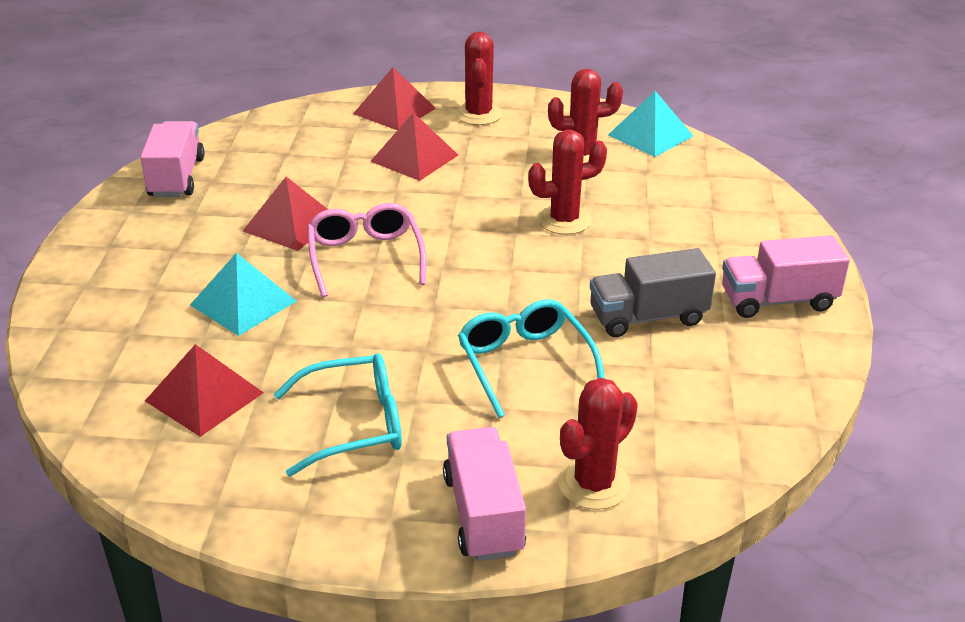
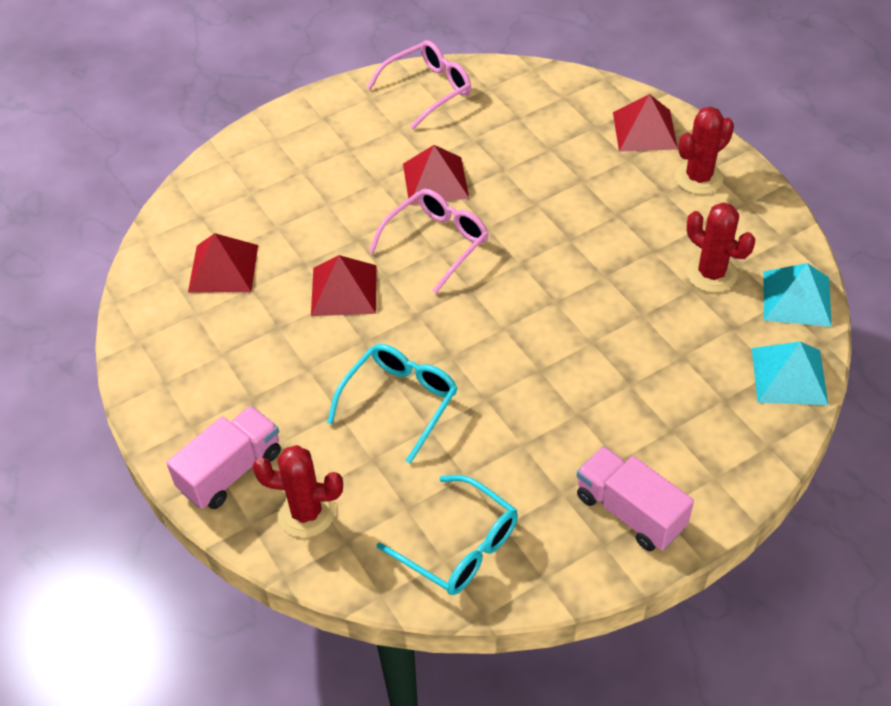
camera: 55 degrees right, 15 degrees up
(176, 178) = (428, 90): pink truck -> pink glasses
(243, 303) = (328, 220): turquoise pyramid -> turquoise pyramid (789, 375)
(354, 424) = (259, 355): turquoise glasses -> turquoise glasses (459, 546)
(414, 158) = (591, 184): red pyramid -> red pyramid (344, 290)
(564, 220) = (601, 319): red cactus -> none
(648, 317) = (524, 440): grey truck -> none

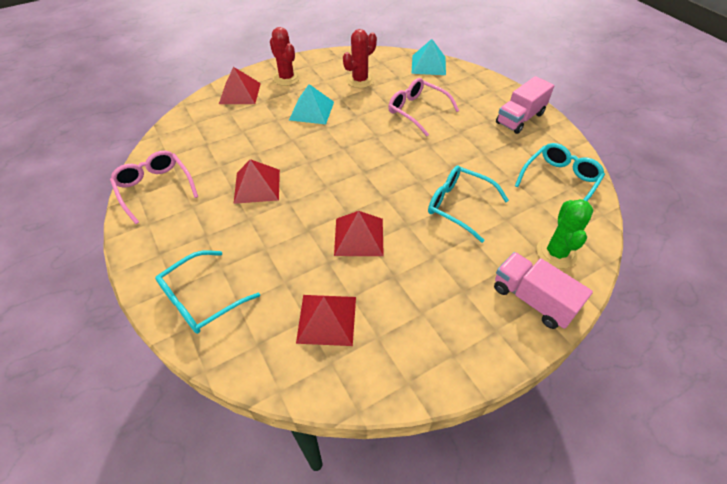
camera: 90 degrees left, 0 degrees up
(259, 163) = (201, 299): none -> turquoise glasses
(306, 512) = (556, 253): red cactus -> green cactus
(437, 243) = (319, 186): pink glasses -> pink glasses (417, 111)
(797, 298) = (379, 57): turquoise pyramid -> turquoise pyramid (312, 110)

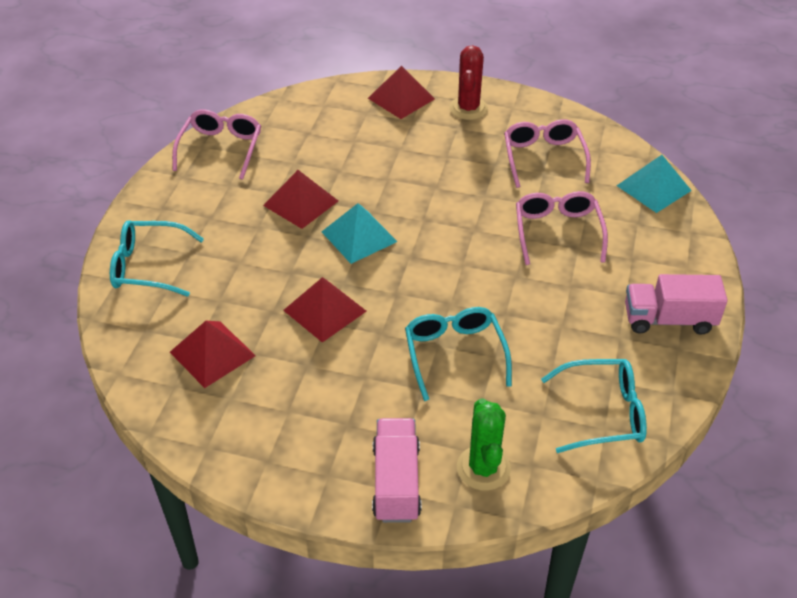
camera: 45 degrees right, 5 degrees down
(312, 110) = (446, 160): turquoise pyramid -> turquoise pyramid (359, 236)
(360, 80) = (543, 158): red cactus -> pink glasses
(556, 253) = (483, 468): green cactus -> green cactus turned 60 degrees counterclockwise

